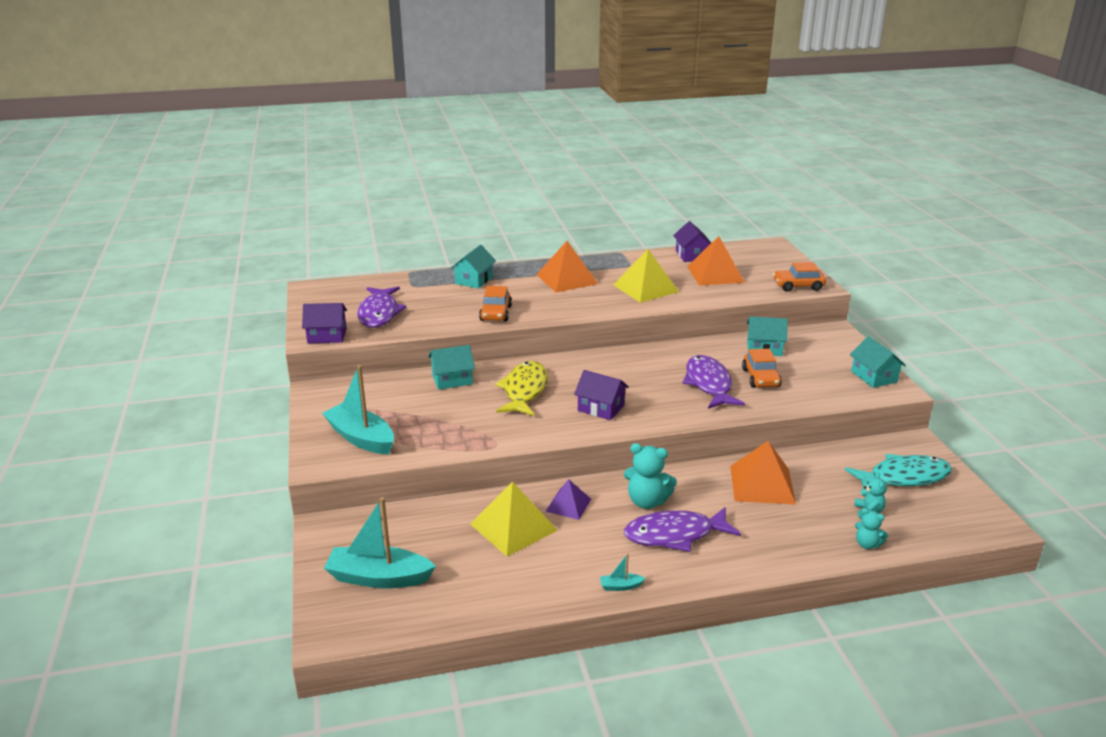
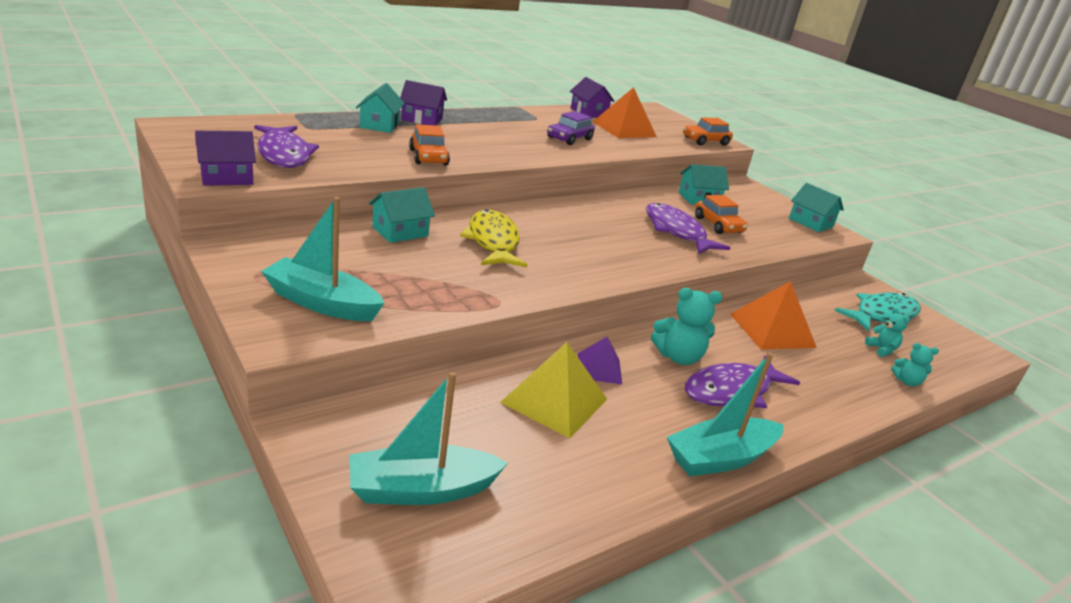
camera: 25 degrees left, 0 degrees up
(566, 279) = (482, 127): orange pyramid -> none
(601, 408) = (589, 257): purple house -> purple house (422, 119)
(620, 586) = (720, 458): turquoise boat -> turquoise boat, size x2.41
(646, 288) = (569, 138): yellow pyramid -> purple car

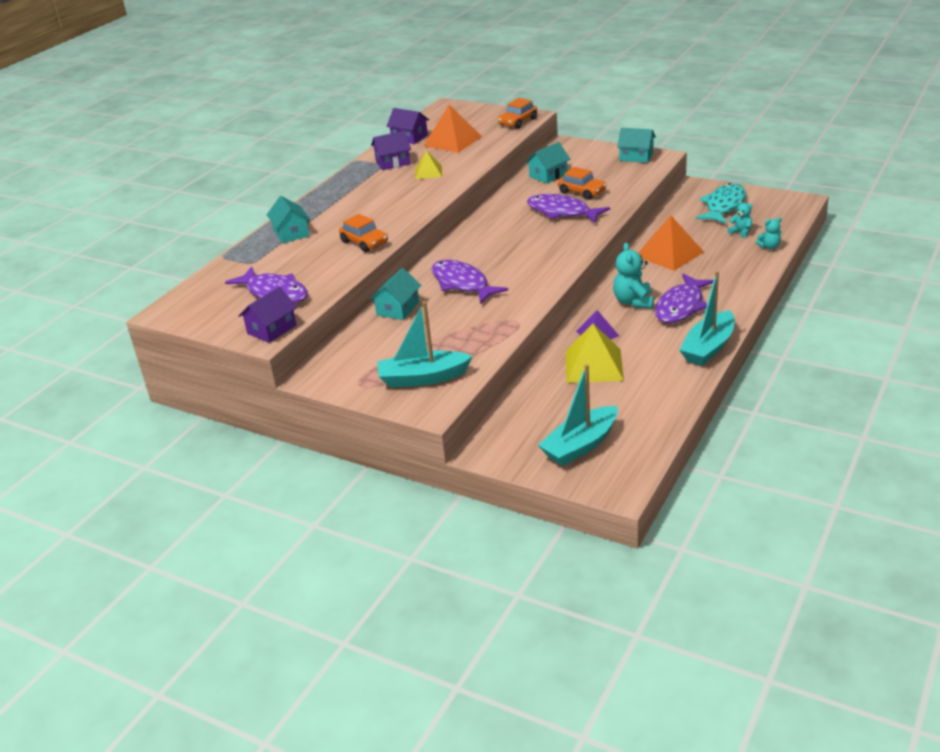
camera: 20 degrees left, 5 degrees up
(422, 119) = (310, 211): purple house -> purple house (393, 162)
(493, 242) = (462, 284): yellow fish -> purple fish
(569, 138) = (428, 172): purple car -> yellow pyramid
(678, 357) = (633, 302): turquoise teddy bear -> turquoise teddy bear turned 120 degrees clockwise

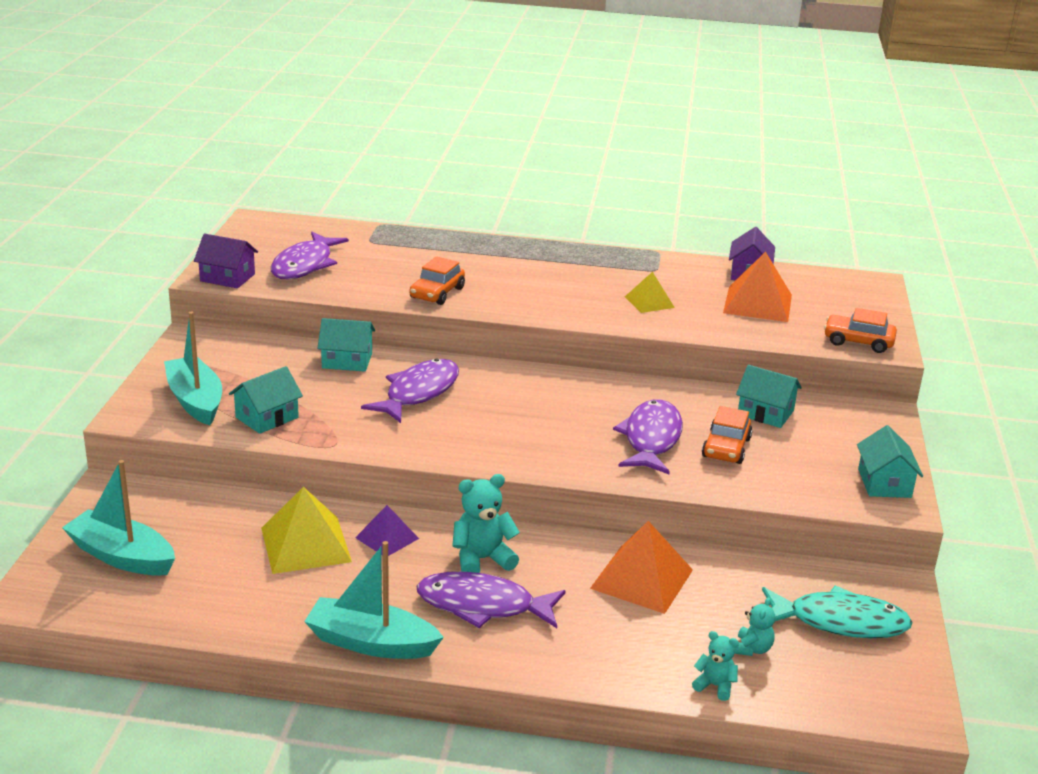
camera: 65 degrees right, 5 degrees down
(291, 233) = (446, 249): turquoise house -> turquoise house (267, 417)
(393, 162) = (665, 275): purple house -> none
(769, 247) = (715, 686): turquoise teddy bear -> turquoise teddy bear turned 150 degrees clockwise

